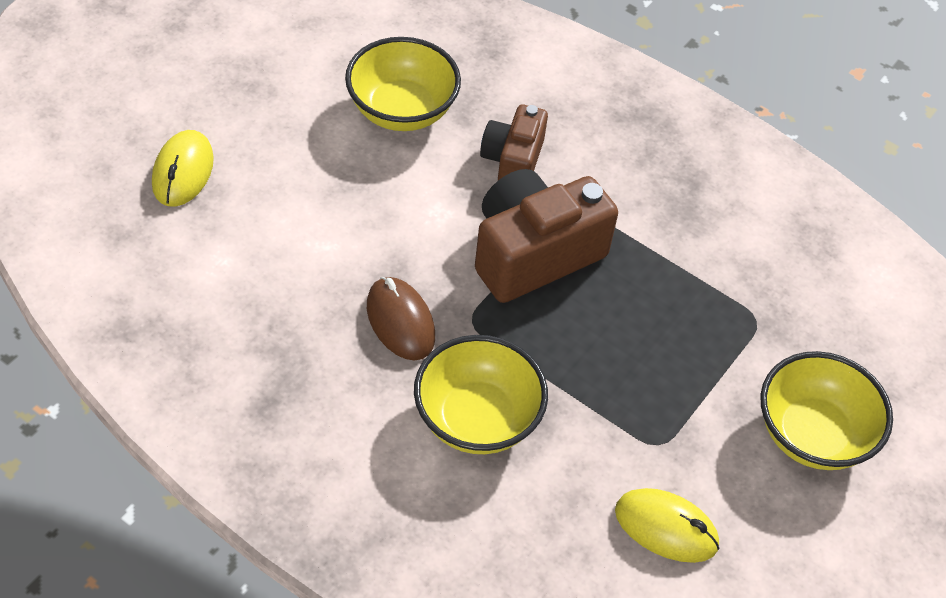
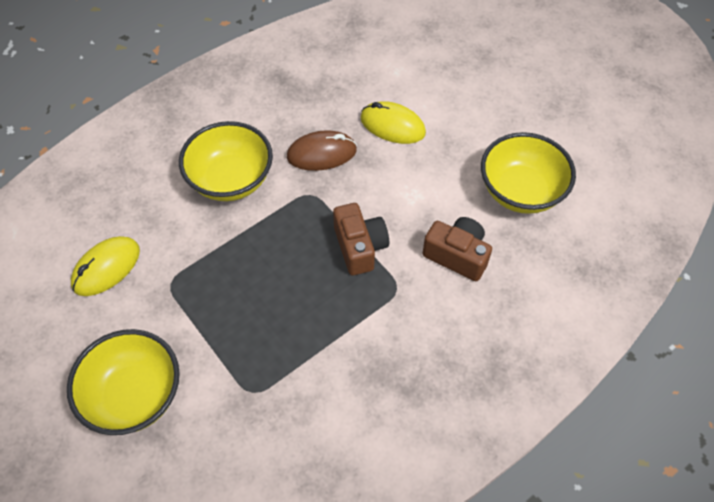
camera: 110 degrees right, 5 degrees up
(183, 172) = (477, 60): yellow mouse -> yellow mouse (392, 126)
(534, 253) = (360, 247): brown camera -> brown camera, size x0.60

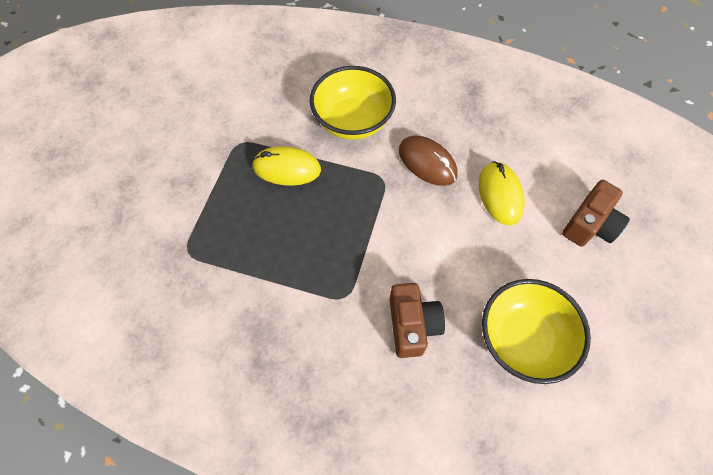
camera: 55 degrees right, 5 degrees up
(106, 268) = (225, 99): yellow mouse -> yellow mouse (287, 168)
(134, 395) = (140, 181): yellow bowl -> none
(360, 247) = (362, 245): brown camera -> brown camera (590, 225)

